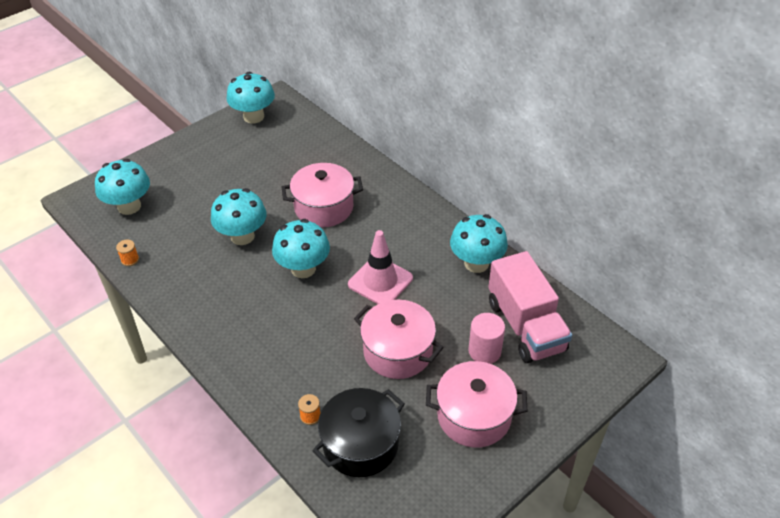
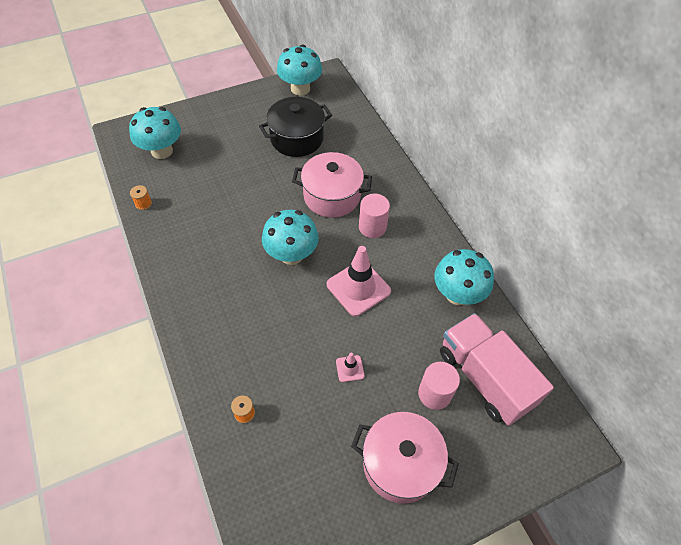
camera: 15 degrees right, 10 degrees up
(242, 236) = (248, 206): turquoise mushroom -> none
(360, 444) = (280, 459): black pot -> black pot (297, 138)
(374, 225) = (372, 227): none -> pink cylinder
(398, 351) = (350, 368): pink pot -> pink traffic cone
(525, 326) = (485, 378): pink truck -> pink truck turned 150 degrees clockwise

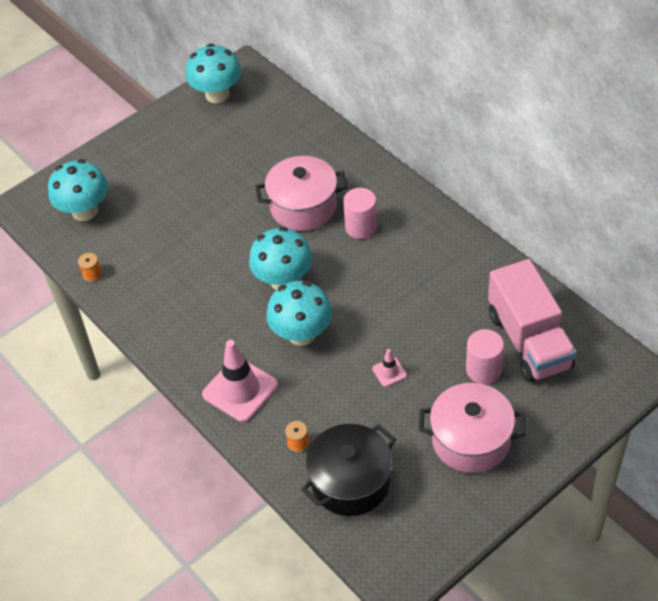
camera: 10 degrees left, 5 degrees down
(297, 138) = (237, 154): black pot -> black pot (350, 482)
(358, 288) = (369, 293): pink traffic cone -> pink traffic cone (240, 390)
(457, 294) = (476, 269): turquoise mushroom -> turquoise mushroom (302, 334)
(485, 378) = (529, 341): pink truck -> pink truck turned 150 degrees counterclockwise

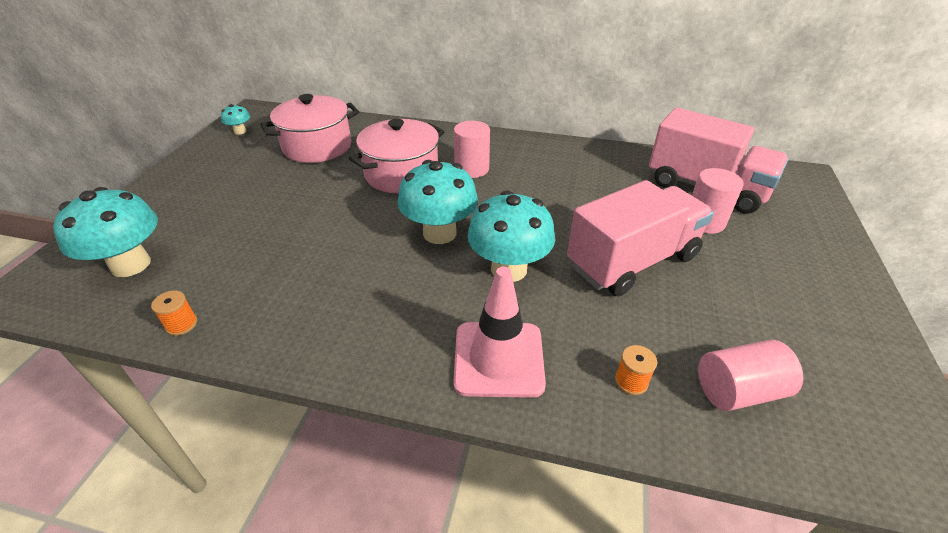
camera: 40 degrees left, 10 degrees down
(217, 94) = (240, 131): turquoise mushroom -> turquoise mushroom, size x0.46
(350, 482) = (738, 391): black pot -> pink cylinder
(389, 372) = (632, 261): pink traffic cone -> pink truck
(471, 440) = (778, 281): pink pot -> pink pot (317, 146)

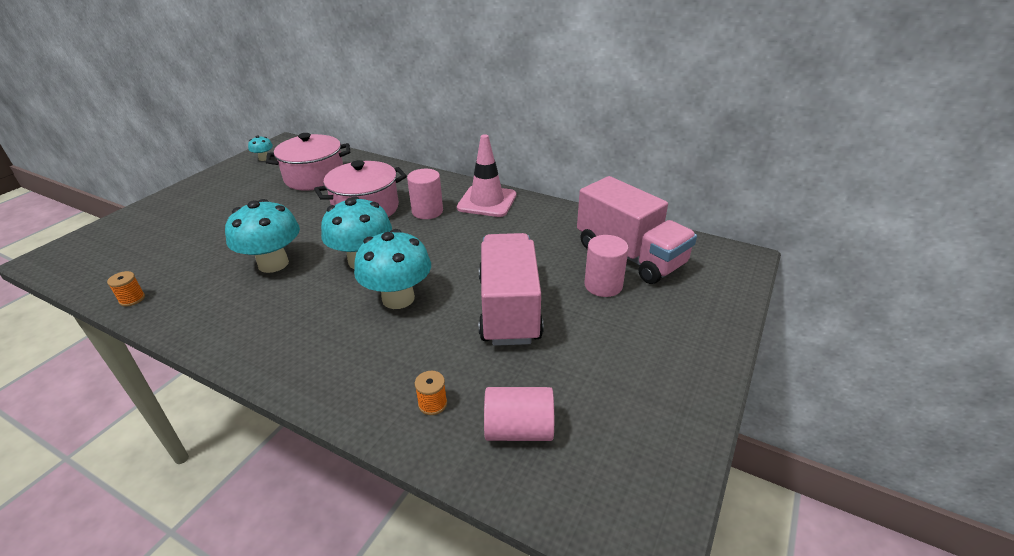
camera: 15 degrees right, 5 degrees down
(131, 264) = (125, 251): turquoise mushroom -> turquoise mushroom (273, 263)
(498, 359) = (339, 366): pink traffic cone -> pink traffic cone (487, 201)
(632, 261) = (509, 309): pink truck -> pink truck turned 75 degrees counterclockwise

